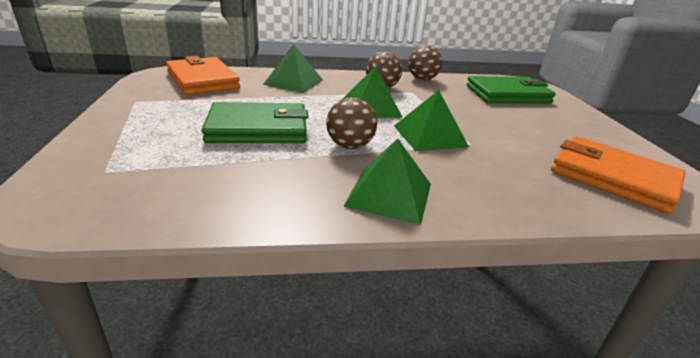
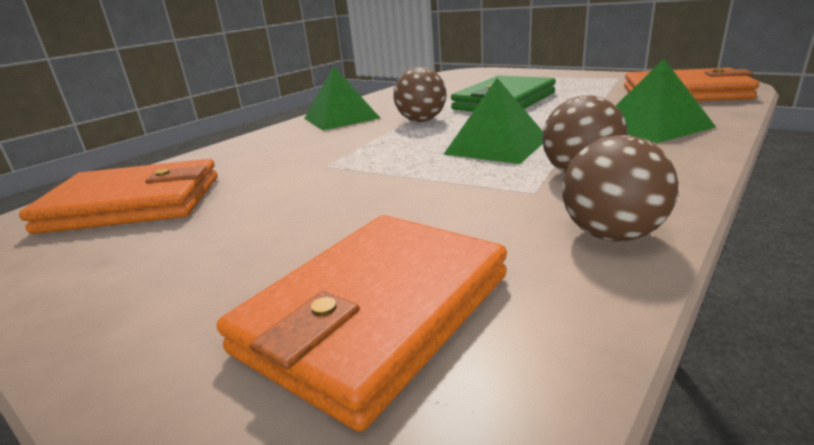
camera: 140 degrees right, 5 degrees down
(430, 136) = (378, 153): green pyramid -> none
(507, 94) = (376, 313): green wallet -> orange wallet

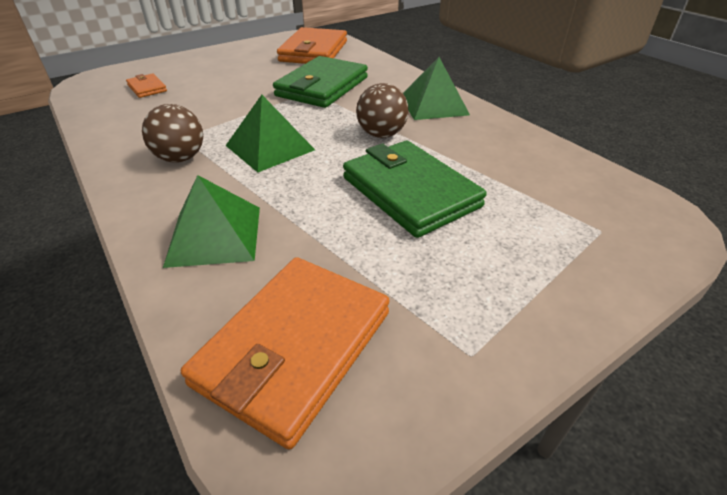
camera: 105 degrees right, 15 degrees up
(308, 163) = (322, 87): none -> green wallet
(376, 313) = (147, 88): orange wallet -> orange wallet, size x0.46
(611, 235) = (115, 139): brown ball -> none

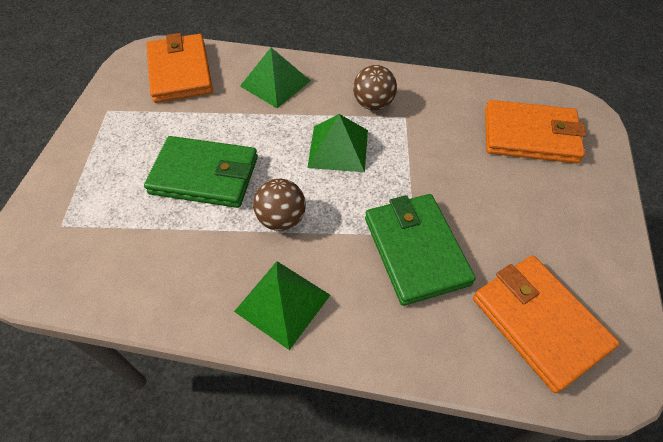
camera: 135 degrees right, 15 degrees up
(147, 88) = (530, 135): orange wallet -> orange wallet, size x2.16

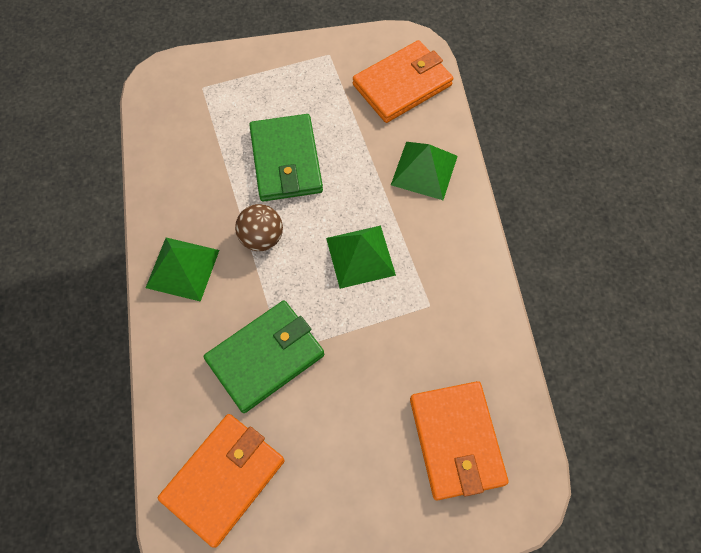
camera: 70 degrees right, 10 degrees up
(373, 104) = (435, 269): brown ball -> none

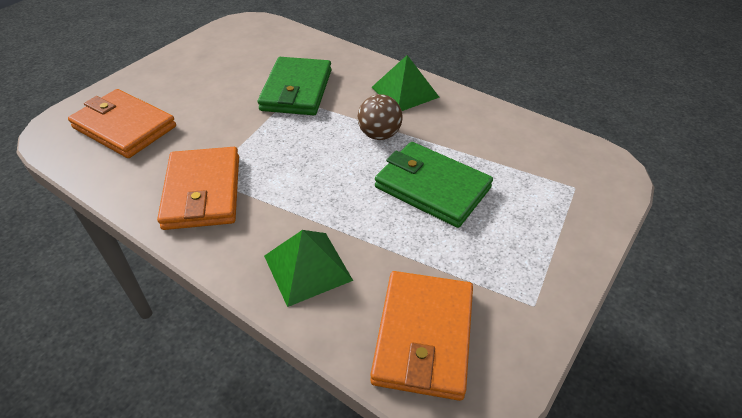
camera: 135 degrees right, 20 degrees down
(223, 479) = (260, 45): orange wallet -> orange wallet (203, 192)
(360, 256) = (294, 171): green pyramid -> none

